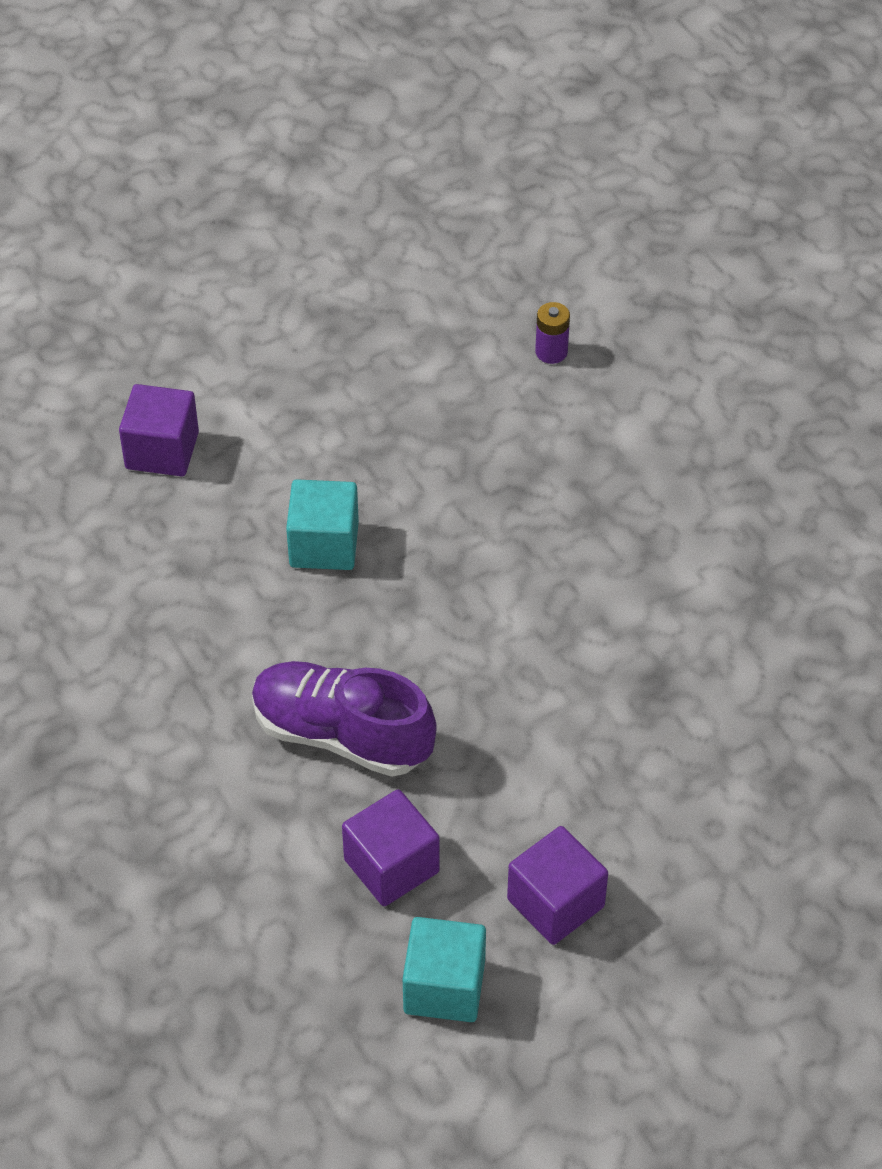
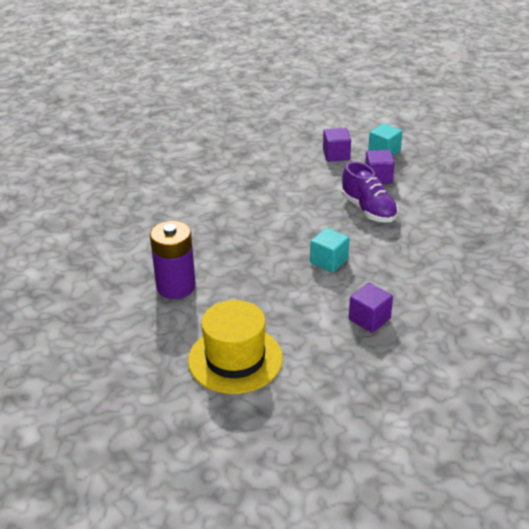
camera: 145 degrees left, 15 degrees down
(328, 276) = (235, 359): none -> yellow hat
(551, 352) = (176, 287): purple battery -> purple battery, size x2.49

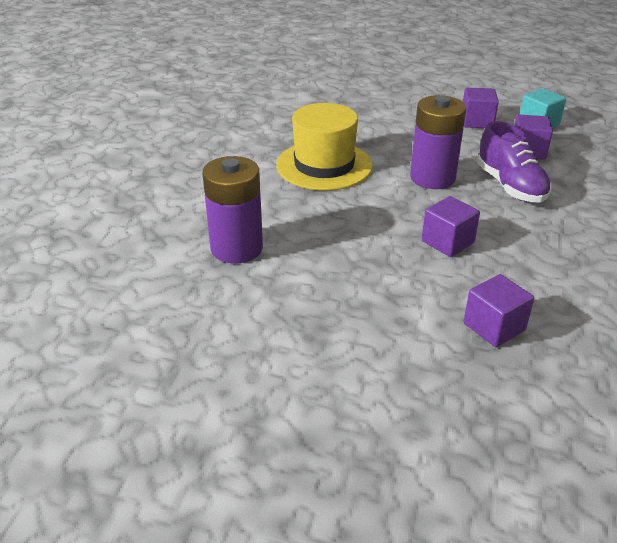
camera: 10 degrees right, 0 degrees up
(235, 359) = (289, 356): yellow hat -> yellow hat (324, 165)
(309, 210) = (432, 178): none -> purple battery
(329, 261) = (447, 242): turquoise cube -> purple cube

